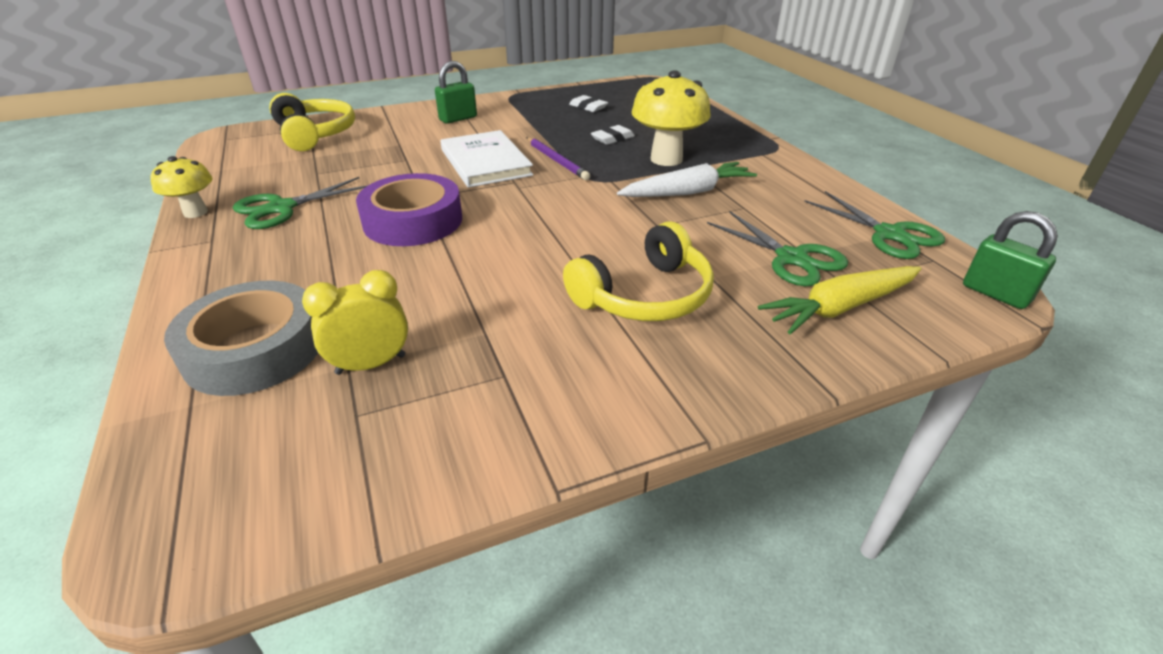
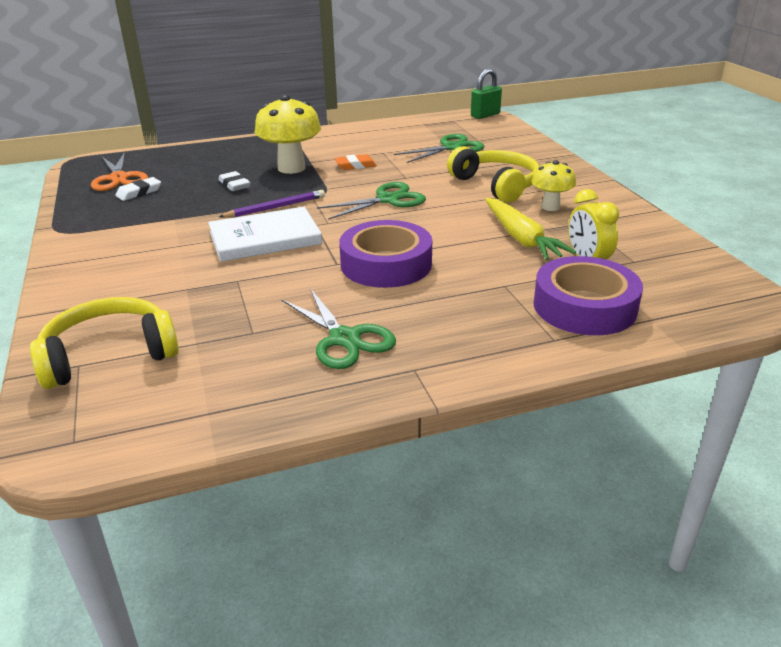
camera: 85 degrees left, 5 degrees down
(195, 212) = (343, 398): yellow mushroom -> yellow mushroom (550, 207)
(254, 349) = (584, 306): grey tape -> purple tape
(458, 119) = (122, 258): green padlock -> none
(619, 97) = (119, 178): none -> orange scissors
(687, 192) = (355, 165): white carrot -> orange eraser
(840, 307) = (502, 144): yellow carrot -> yellow carrot (521, 238)
(889, 234) = (424, 124): green scissors -> green scissors (387, 200)

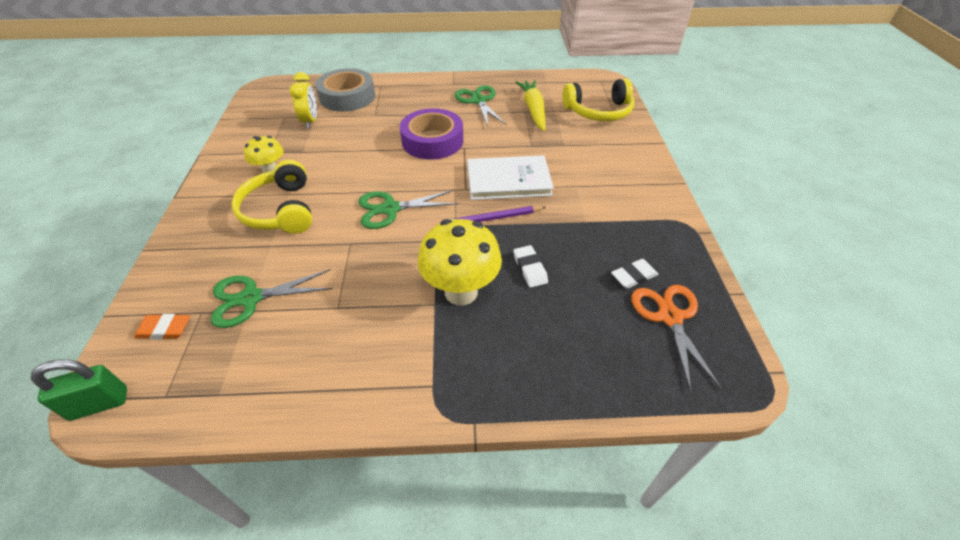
camera: 165 degrees left, 15 degrees up
(355, 165) = (387, 280): orange eraser -> orange eraser (164, 329)
(521, 238) = (328, 146): yellow carrot -> yellow carrot (533, 110)
(584, 306) = (347, 97): purple tape -> grey tape

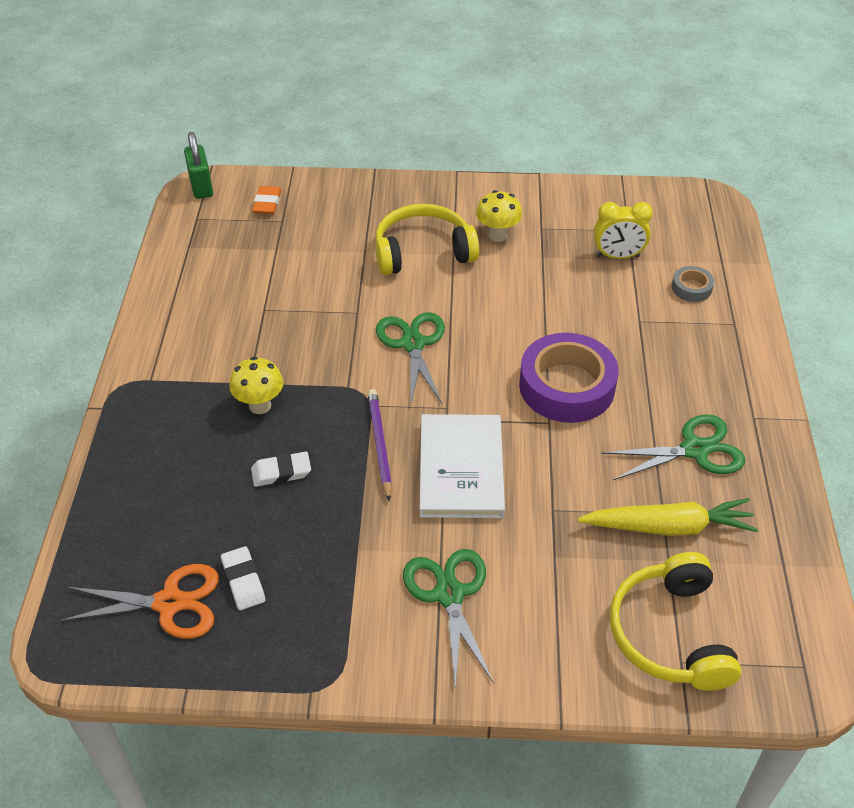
camera: 95 degrees right, 0 degrees up
(251, 298) = (291, 249): green scissors -> green scissors (449, 594)
(347, 97) = (691, 288): grey tape -> grey tape, size x0.46
(461, 292) = (260, 405): yellow mushroom -> yellow mushroom, size x0.59

